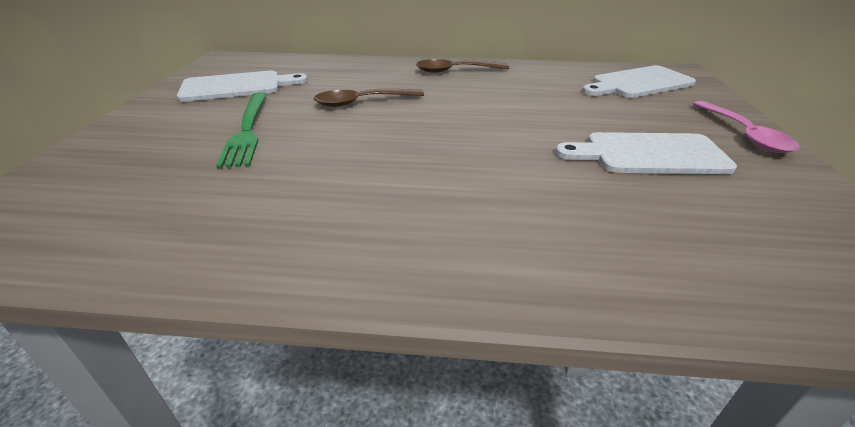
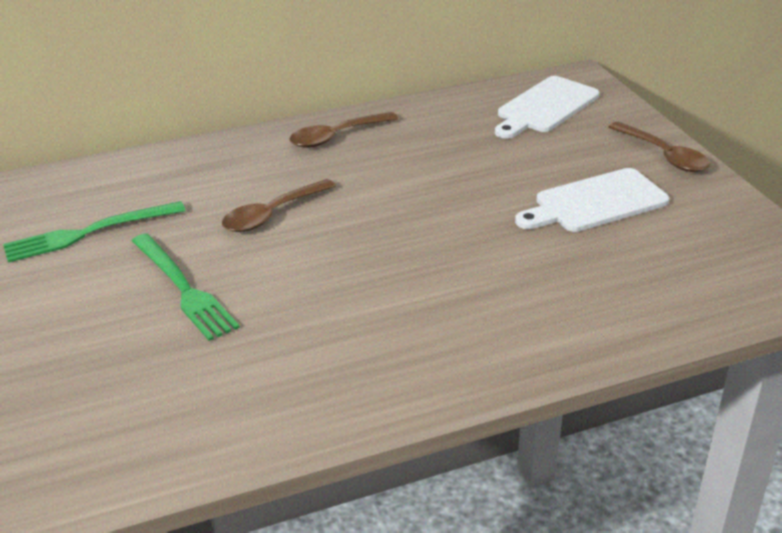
camera: 25 degrees left, 0 degrees up
(237, 86) = (89, 232): white cutting board -> green fork
(744, 134) = (663, 155): pink spoon -> brown spoon

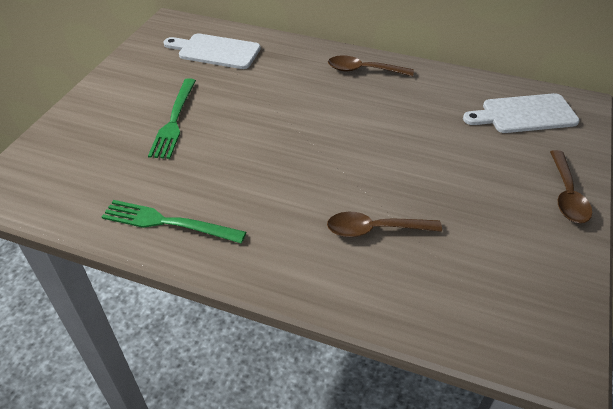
camera: 40 degrees right, 10 degrees up
(89, 232) = (174, 65): green fork -> green fork (168, 222)
(272, 214) = (268, 101): brown spoon -> brown spoon (375, 229)
(595, 202) = (467, 201): white cutting board -> white cutting board (216, 51)

